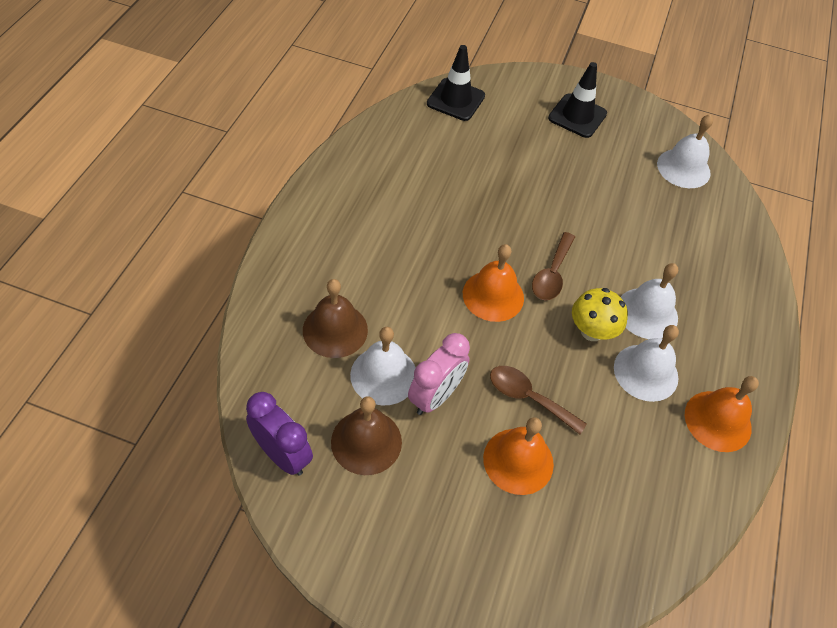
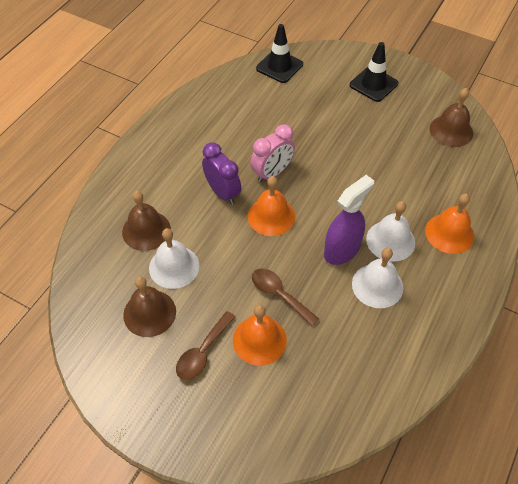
camera: 15 degrees right, 0 degrees up
(282, 455) = (87, 315): purple clock -> purple clock (222, 192)
(435, 396) = (208, 286): pink clock -> pink clock (272, 173)
(552, 274) = (321, 204): brown spoon -> brown spoon (203, 352)
(592, 331) = (342, 250): yellow mushroom -> purple spray bottle
(683, 168) = (451, 130): white bell -> brown bell
(718, 421) = (426, 328): orange bell -> orange bell (449, 233)

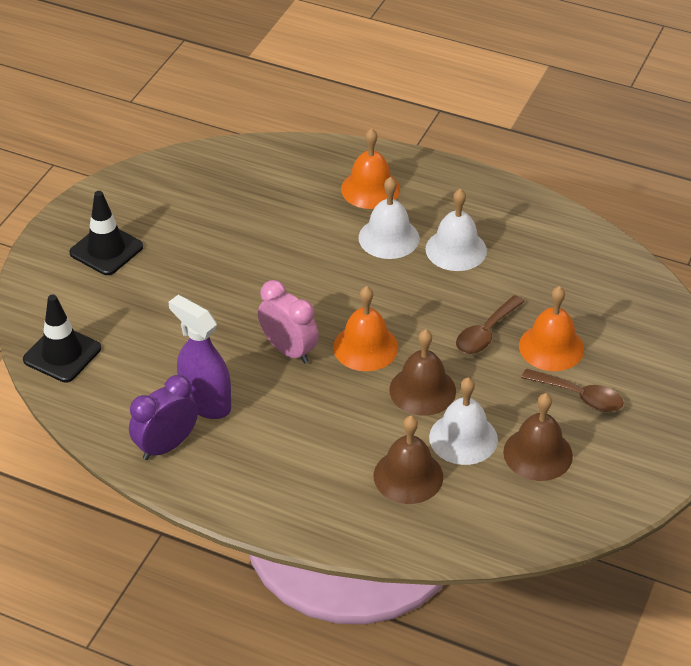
camera: 95 degrees left, 10 degrees down
(222, 192) = (330, 400): purple clock -> purple clock (166, 446)
(342, 250) = (410, 279): purple spray bottle -> purple spray bottle (205, 402)
(451, 130) = (198, 179): brown bell -> brown bell (422, 390)

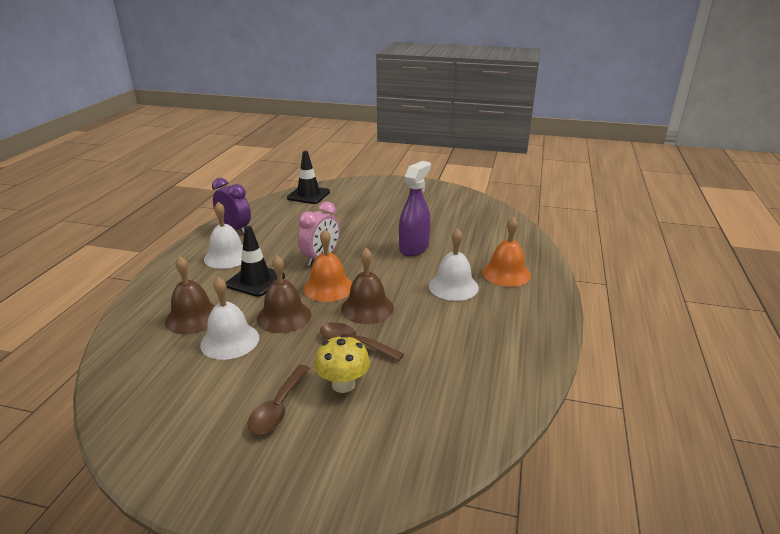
camera: 80 degrees right, 15 degrees down
(106, 250) = (397, 195): black traffic cone -> black traffic cone (255, 281)
(205, 402) = (271, 237): purple spray bottle -> purple spray bottle (414, 248)
(456, 249) = (454, 319): white bell -> white bell (227, 256)
(538, 454) = (206, 384): brown bell -> brown bell (367, 308)
(551, 347) = (343, 384): orange bell -> yellow mushroom

